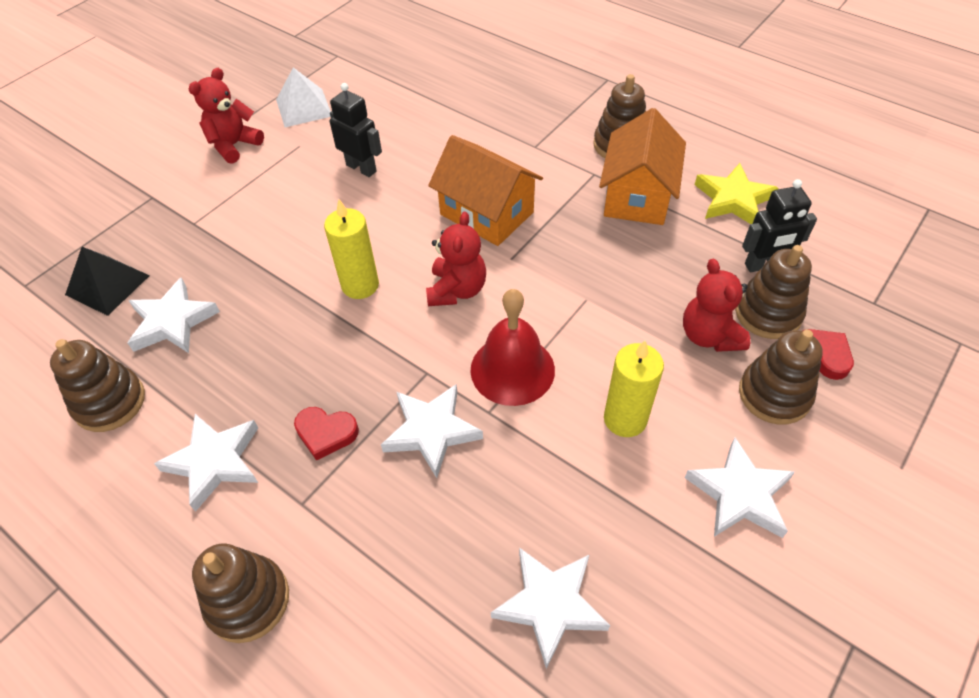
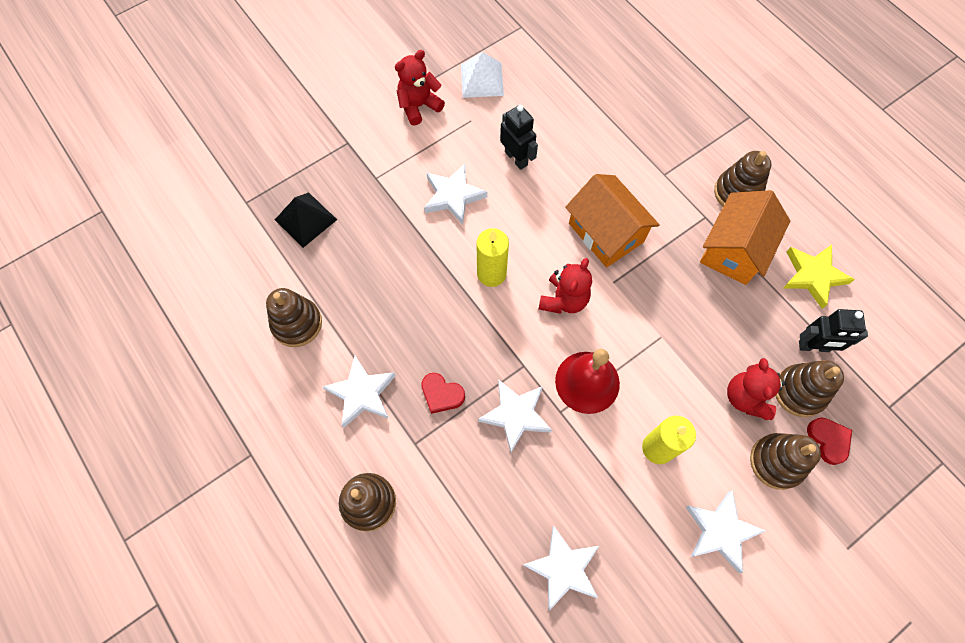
camera: 15 degrees right, 15 degrees up
(172, 321) = (348, 267): white star -> white star (453, 196)

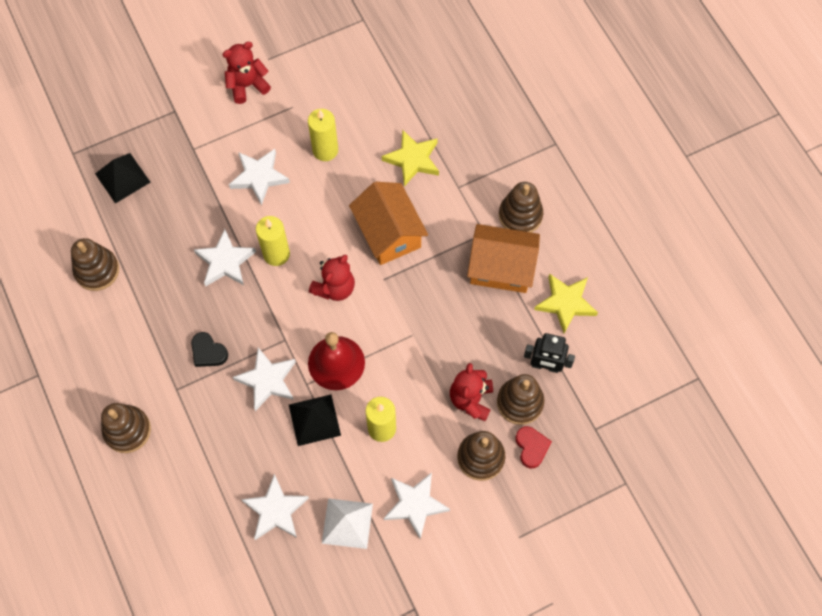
camera: 10 degrees right, 0 degrees up
(362, 393) = (140, 340): white star -> white star (225, 261)
(441, 394) = (208, 352): red heart -> black heart
(482, 80) = (312, 68): white pyramid -> white pyramid (347, 523)
(516, 158) = (325, 150): black robot -> yellow candle
(580, 451) = (314, 420): none -> black pyramid
(609, 154) = (412, 159): none -> yellow star
(734, 250) = (501, 268): orange house -> orange house turned 60 degrees clockwise

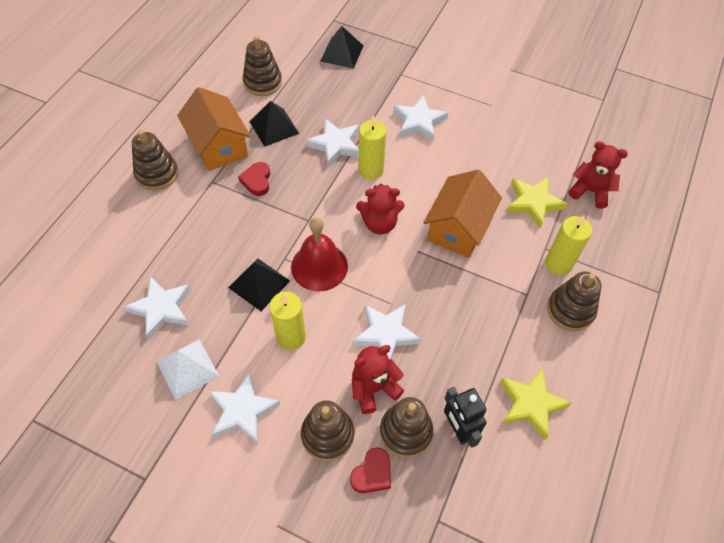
camera: 50 degrees right, 10 degrees down
(160, 297) = (274, 127): none -> black pyramid
(208, 352) = (257, 181): black heart -> red heart
(247, 85) = (478, 71): red teddy bear -> red teddy bear (590, 191)
(267, 380) = (266, 231): white star -> white star (386, 334)
(325, 150) = (480, 145): yellow candle -> yellow candle (558, 264)
(501, 268) = (510, 328): orange house -> orange house (218, 146)

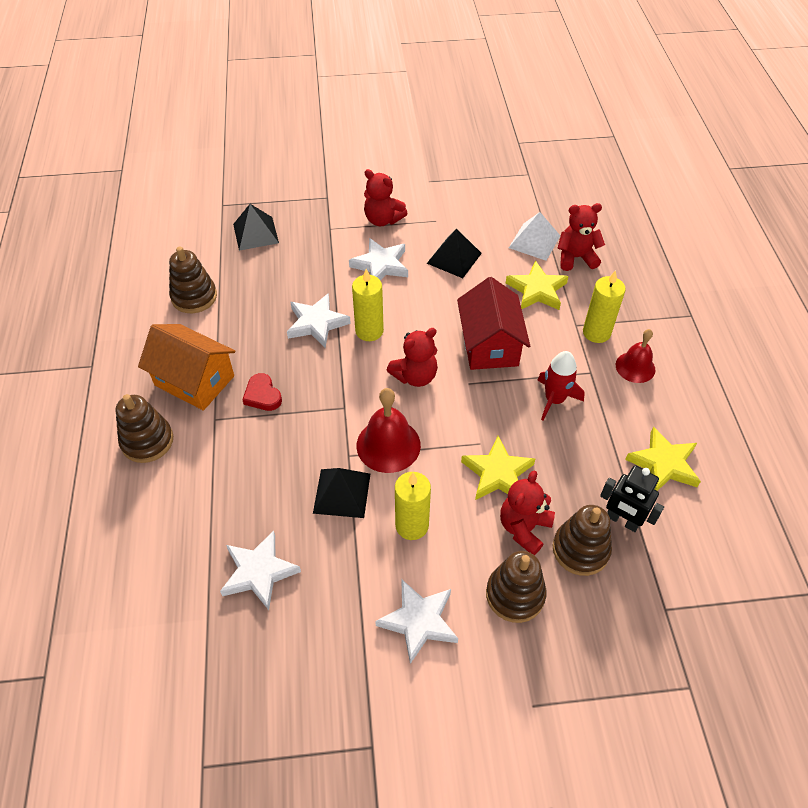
camera: 30 degrees left, 5 degrees down
(187, 369) = (332, 614): white pyramid -> white pyramid (534, 241)
(274, 127) = (240, 335): black pyramid -> black pyramid (454, 258)
(372, 473) = (580, 604): red heart -> none
(386, 334) = (497, 473): white star -> yellow star
(448, 85) = (383, 219): none -> red teddy bear
(458, 228) = (489, 344): orange house -> red house
(477, 301) = (554, 400): none -> red rocket
(570, 310) = (635, 367): brown stacking toy -> red bell

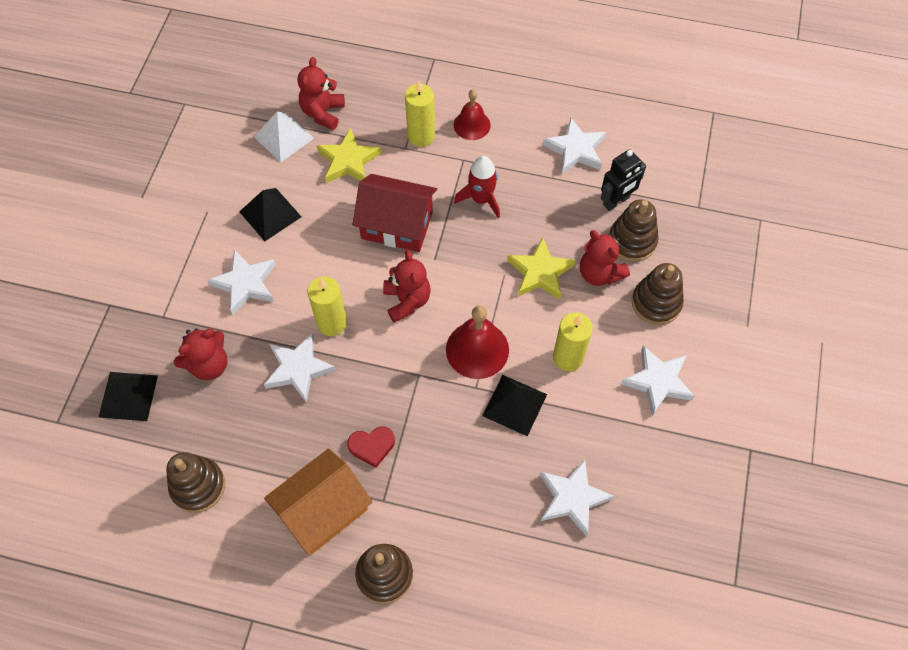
camera: 70 degrees left, 10 degrees up
(383, 219) = (178, 260): red teddy bear -> red teddy bear (209, 365)
(663, 464) = (575, 150): yellow star -> white star

